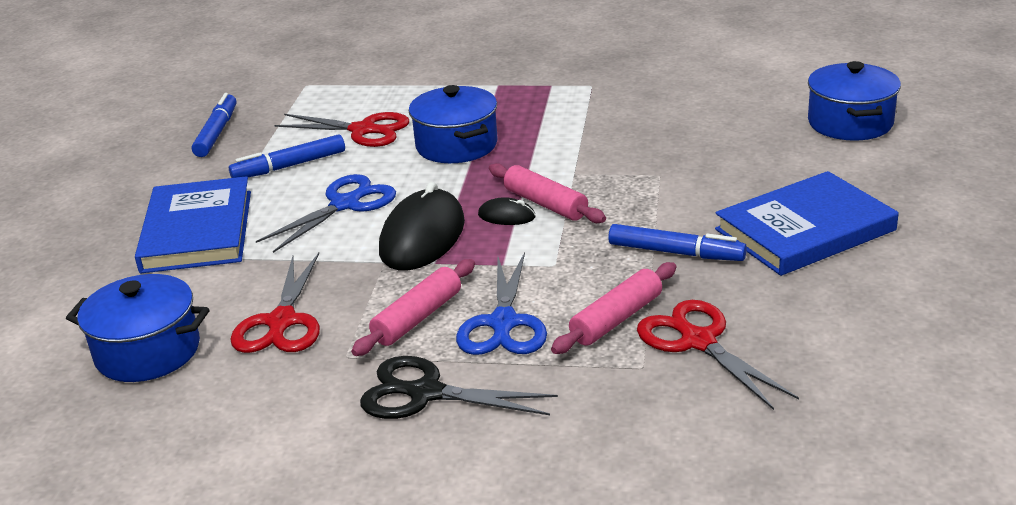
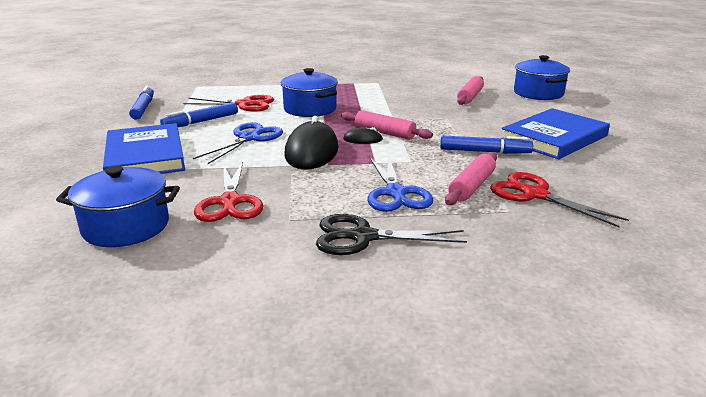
camera: 15 degrees left, 5 degrees down
(417, 318) = (332, 194): pink rolling pin -> pink rolling pin (470, 97)

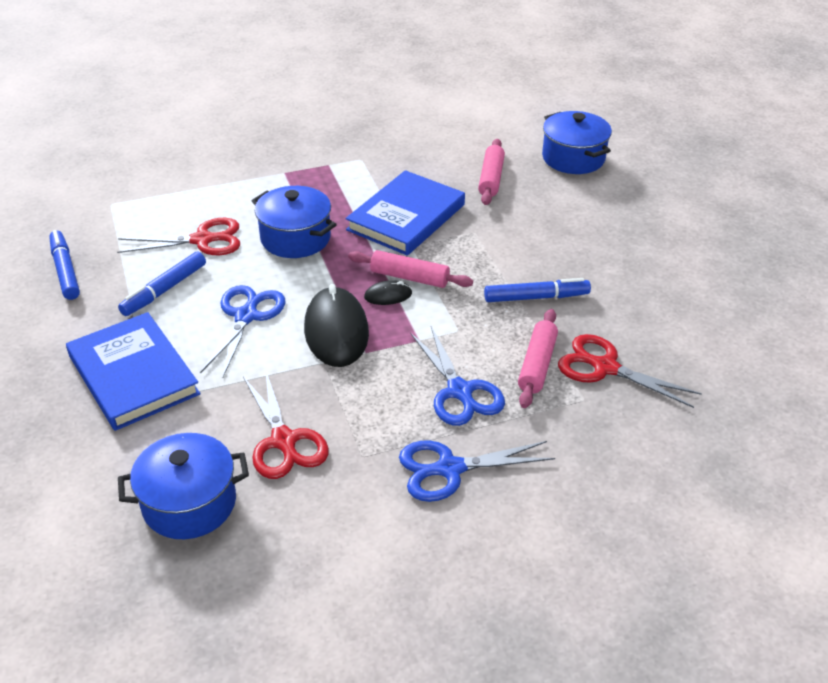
camera: 15 degrees left, 15 degrees up
(362, 237) = (449, 469): black scissors -> blue scissors
(554, 138) = (608, 256): blue book -> blue book (406, 217)

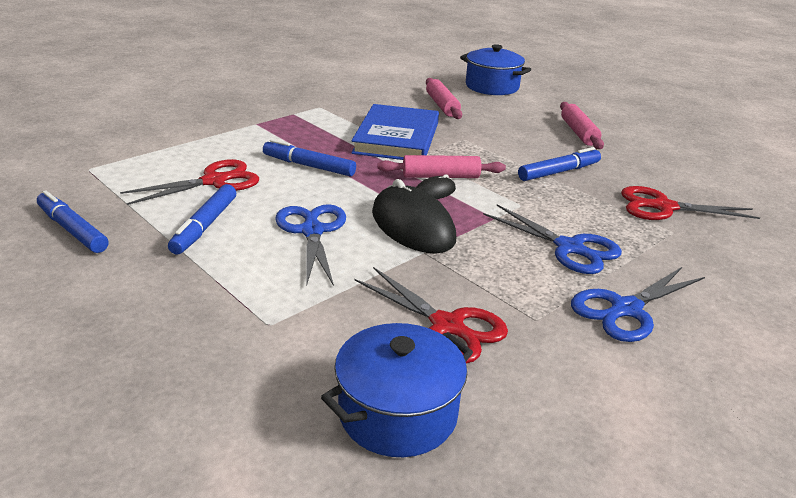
camera: 25 degrees left, 10 degrees down
(133, 375) = (227, 305): blue book -> none
(295, 238) = (308, 166): blue pot -> blue marker
(537, 365) = (610, 216): pink rolling pin -> pink rolling pin (578, 132)

